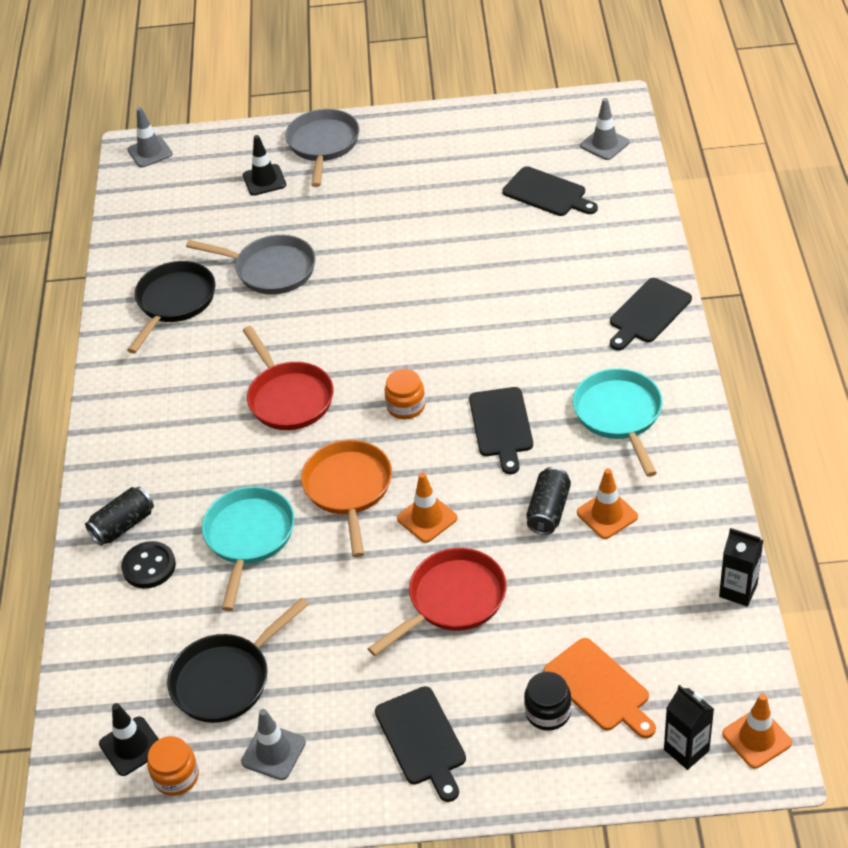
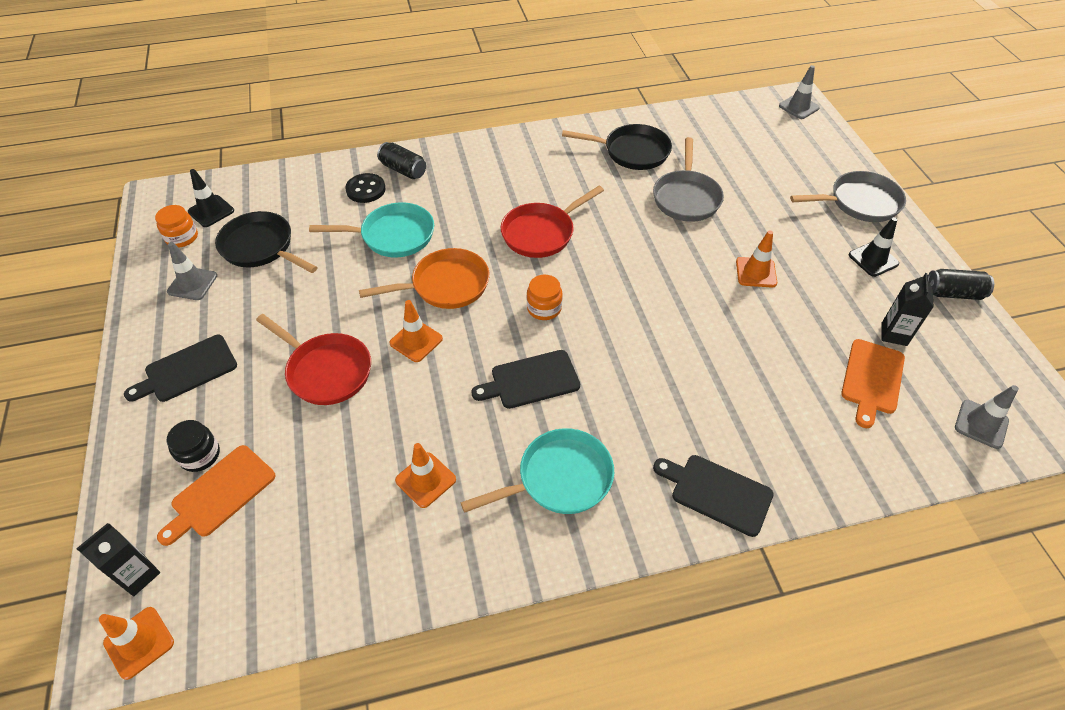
camera: 75 degrees right, 5 degrees up
(264, 180) = (795, 175): black traffic cone -> black traffic cone (873, 259)
(399, 239) = (756, 272): none -> orange traffic cone
(547, 193) = (872, 379): black cutting board -> orange cutting board
(548, 510) = (428, 430): black can -> black can (953, 293)
(738, 590) = (326, 613): black carton -> black carton (894, 334)

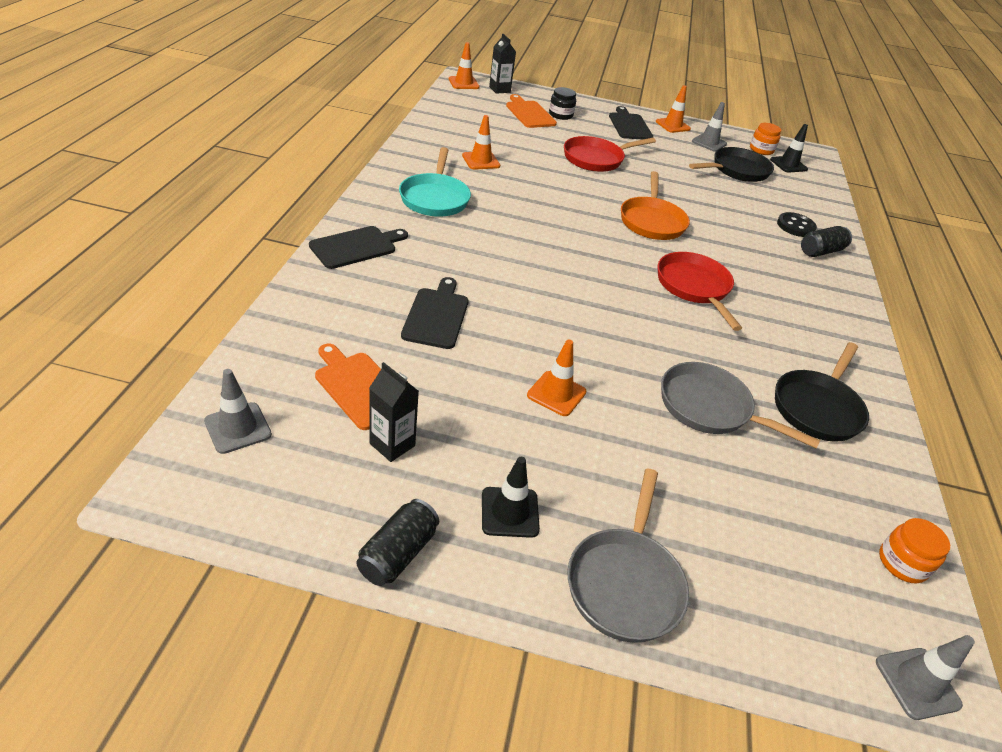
camera: 110 degrees right, 10 degrees down
(393, 236) = (726, 219): turquoise pan -> none
(416, 341) = (600, 193): orange traffic cone -> orange traffic cone (672, 125)
(531, 380) = (526, 219): black cutting board -> black cutting board (436, 316)
(544, 308) = (596, 252): orange jar -> orange jar (902, 563)

